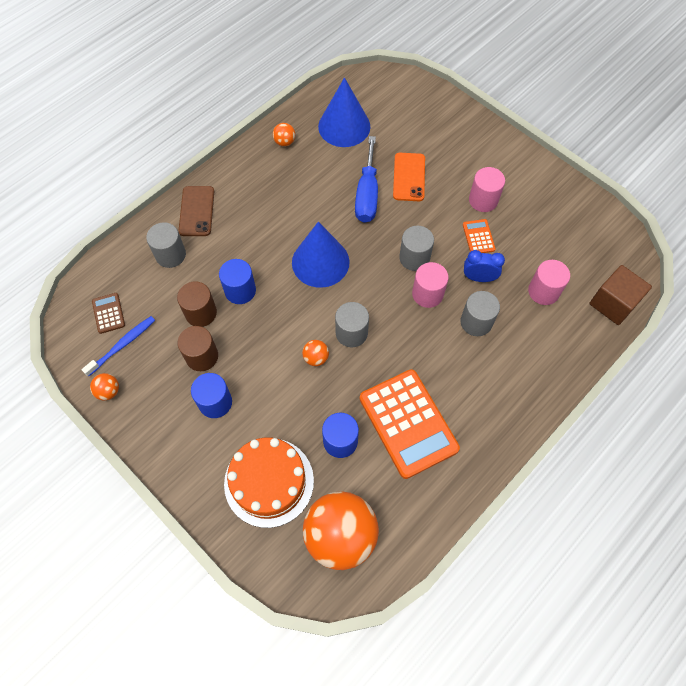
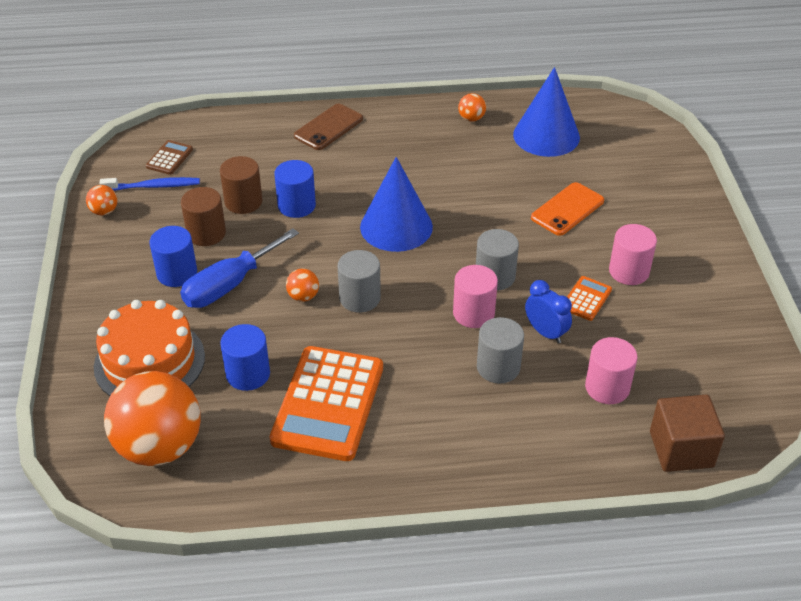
camera: 40 degrees right, 20 degrees down
(170, 255) = (268, 146): grey cylinder -> none
(367, 194) = (506, 200): blue screwdriver -> blue screwdriver (229, 285)

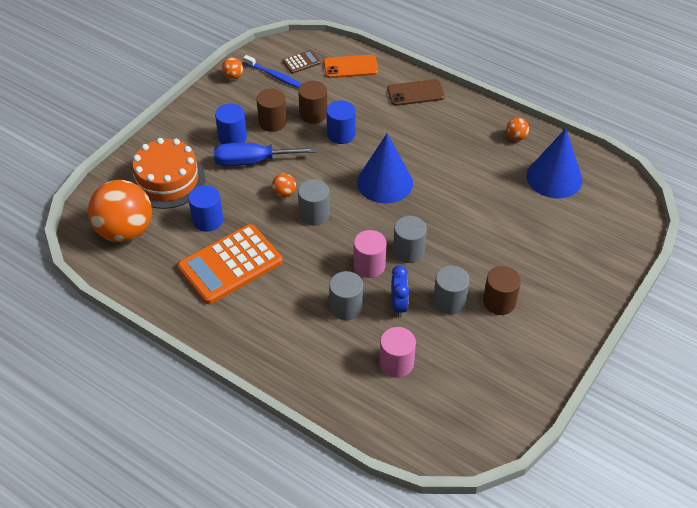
camera: 40 degrees right, 5 degrees up
(567, 209) = (507, 236): orange phone -> orange phone (350, 67)
(586, 299) = (449, 301): orange calculator -> grey cylinder
(629, 271) = (499, 302): pink cylinder -> brown cylinder
(681, 449) = (396, 430): brown cube -> none

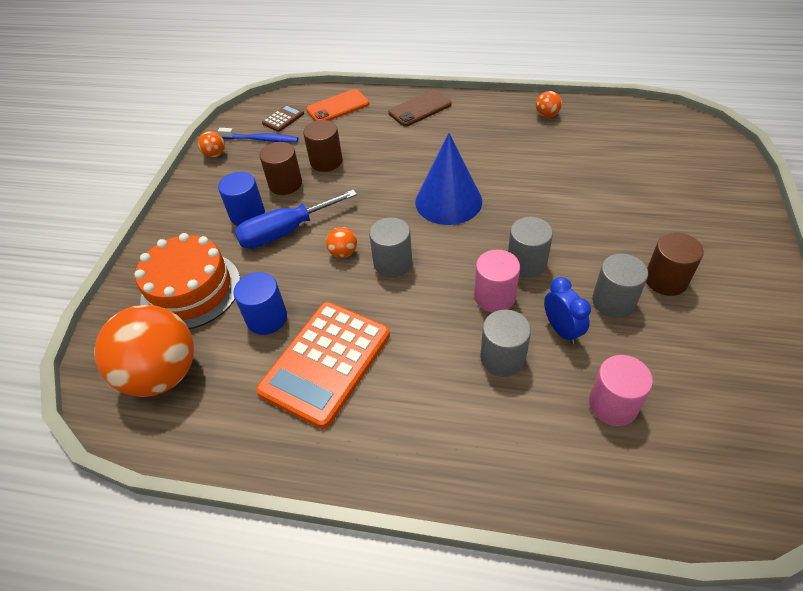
camera: 20 degrees left, 0 degrees up
(341, 134) = (368, 171): blue cylinder -> none
(554, 177) = (613, 137): blue cone -> none

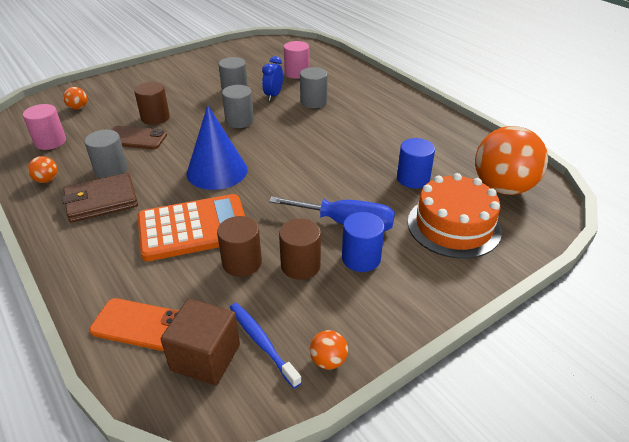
camera: 140 degrees left, 10 degrees down
(283, 118) = (205, 357): brown calculator -> brown cube
(326, 363) = (399, 142): orange calculator -> orange calculator (193, 228)
(343, 253) = (324, 184): orange ball -> orange ball (78, 108)
(392, 263) = (304, 161): grey cylinder -> grey cylinder (111, 169)
(420, 109) = (92, 257): brown phone -> brown phone (135, 138)
(482, 130) = (101, 200): none -> brown wallet
(494, 296) = (278, 119): pink cylinder -> pink cylinder (50, 142)
(665, 280) = (200, 84): brown cylinder -> brown cylinder (155, 118)

